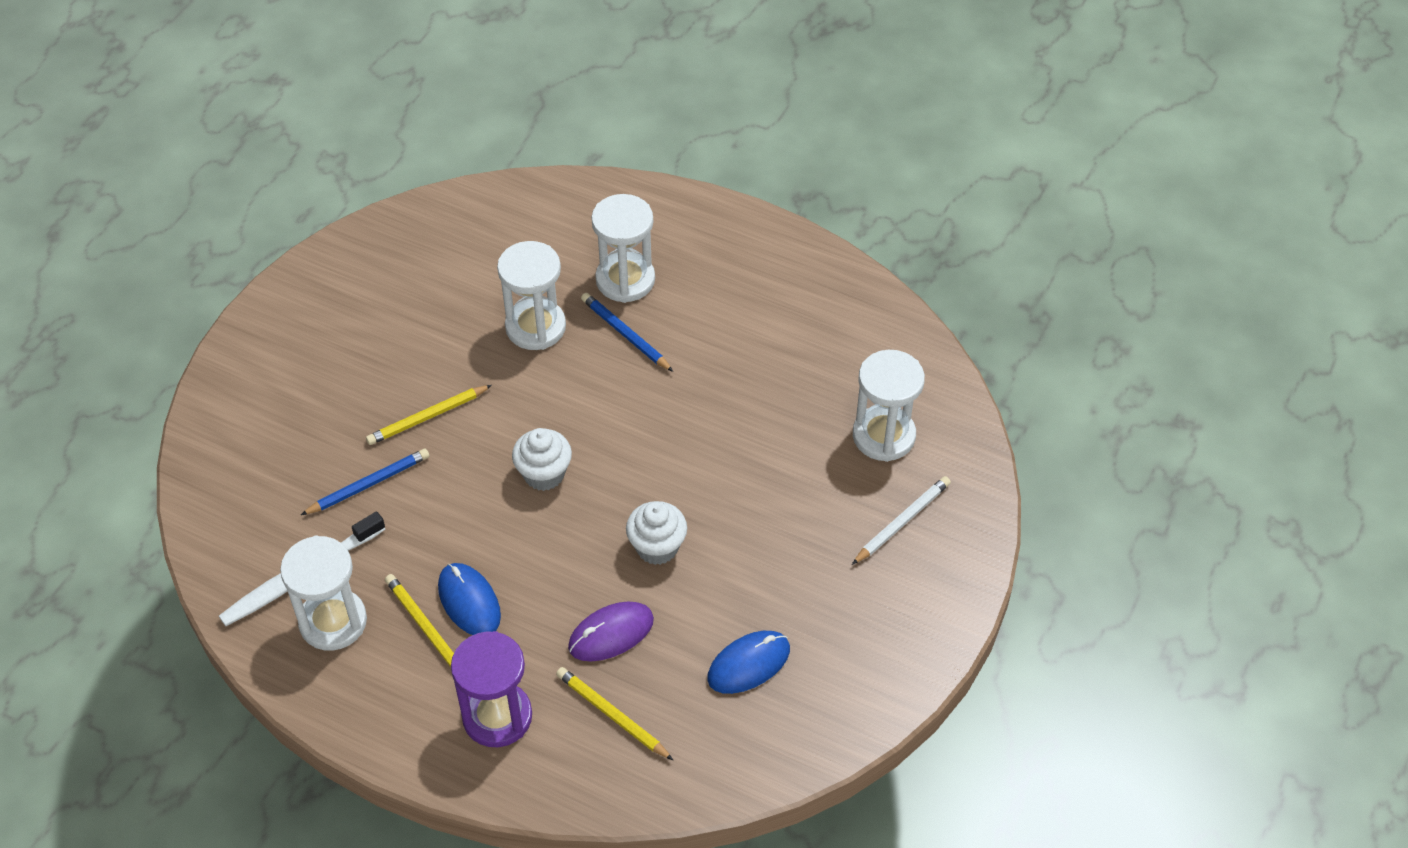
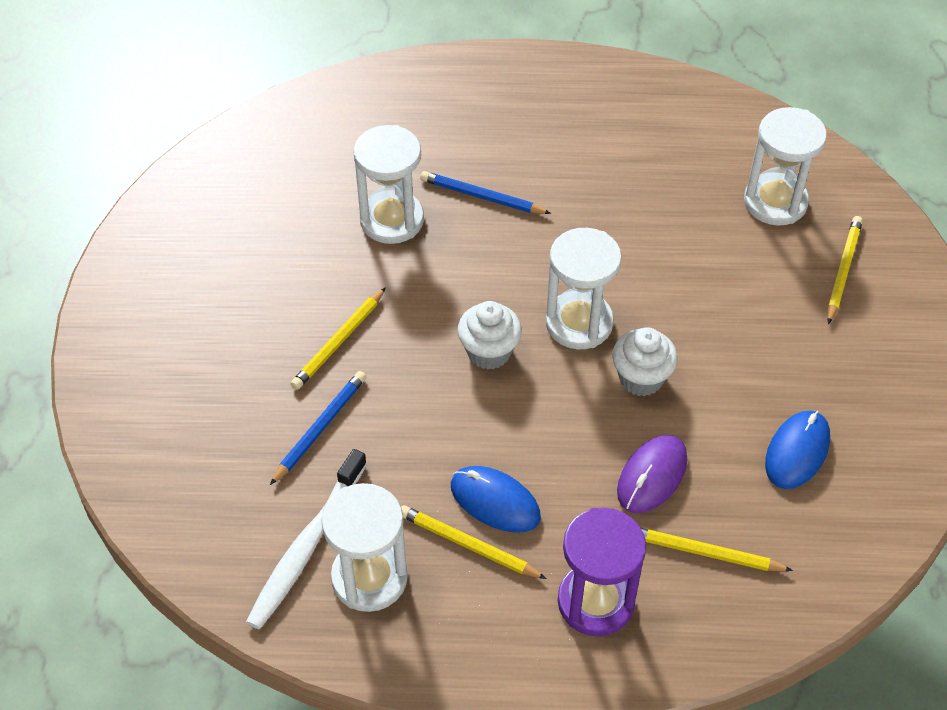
camera: 25 degrees left, 0 degrees up
(625, 280) = (449, 148): white hourglass -> white hourglass (579, 323)
(902, 521) = (843, 270): white pencil -> yellow pencil

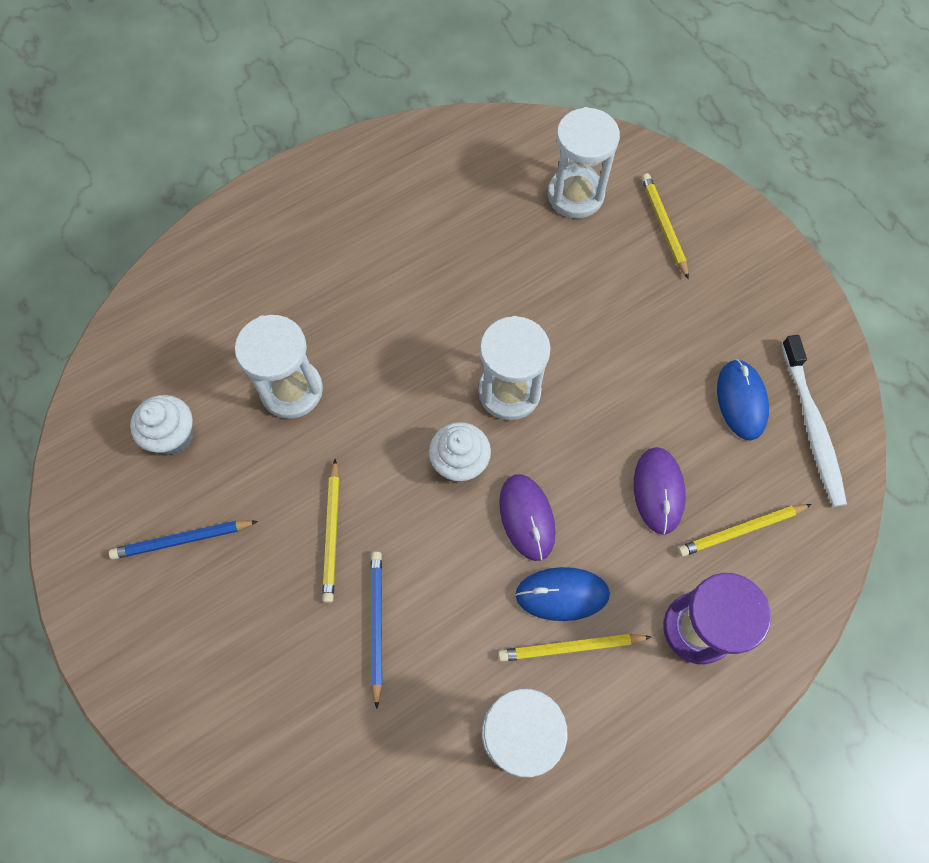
camera: 35 degrees left, 15 degrees up
(306, 547) = (447, 742): white toothbrush -> white toothbrush (812, 427)
(482, 197) = (350, 323): blue pencil -> blue pencil (182, 540)
(513, 426) = (527, 517): none -> purple mouse
(641, 378) = (590, 411): white cupcake -> white cupcake (173, 436)

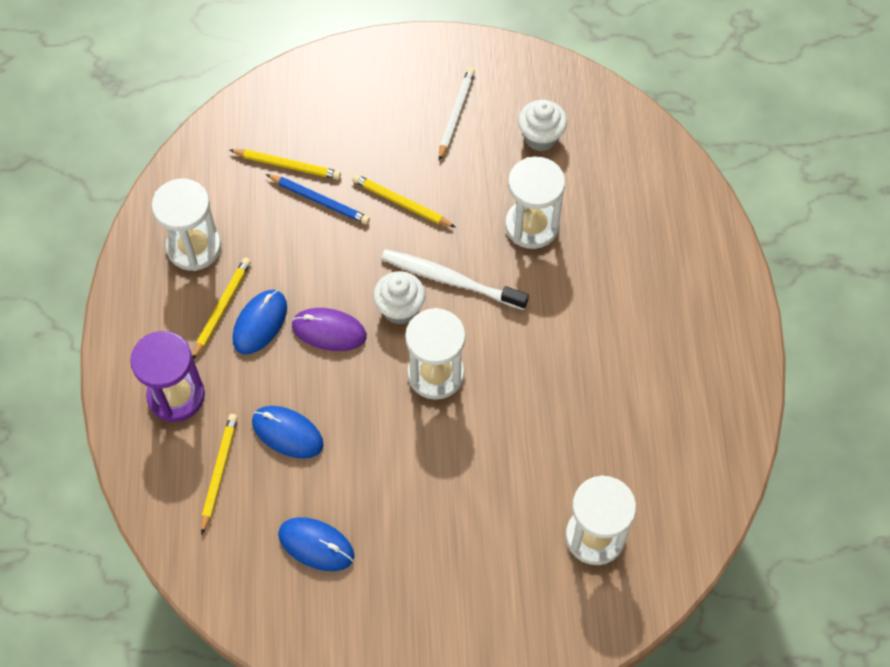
camera: 120 degrees right, 5 degrees down
(182, 540) = (456, 114): blue pencil -> white pencil
(658, 491) = (287, 433): purple mouse -> blue mouse
(663, 226) = (518, 594): yellow pencil -> yellow pencil (287, 165)
(812, 427) = (258, 585): white toothbrush -> white toothbrush (450, 279)

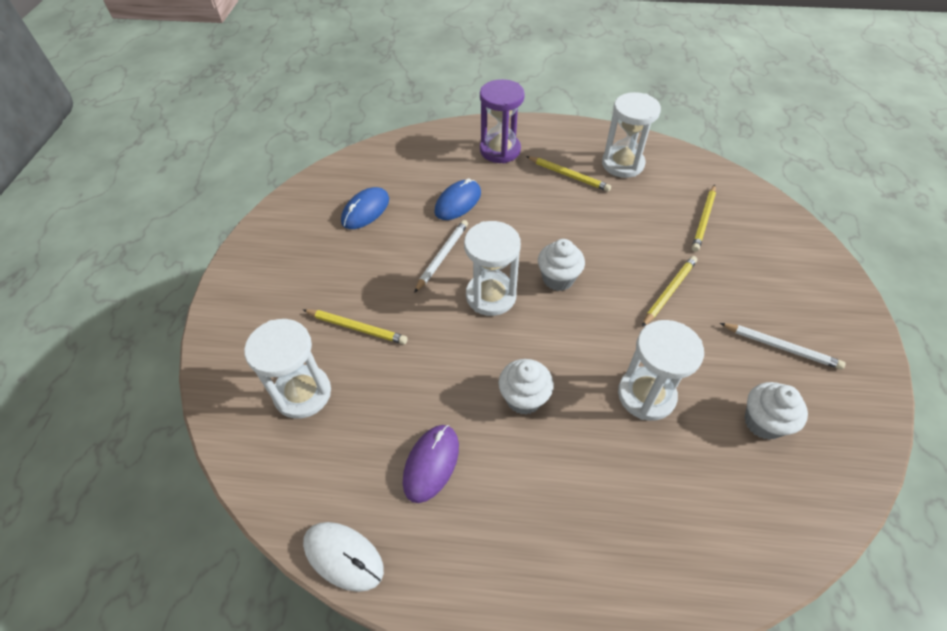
camera: 100 degrees right, 10 degrees down
(219, 472) = (437, 167): yellow pencil -> yellow pencil (357, 328)
(260, 323) = (553, 194): blue mouse -> none
(320, 201) = (669, 237): blue pencil -> none
(329, 331) = (541, 232): purple mouse -> purple mouse (431, 463)
(383, 435) = (442, 256): none -> white pencil
(450, 279) = (585, 318): white toothbrush -> none
(557, 328) = (524, 398): none -> white cupcake
(738, 452) = (343, 556): none -> white mouse

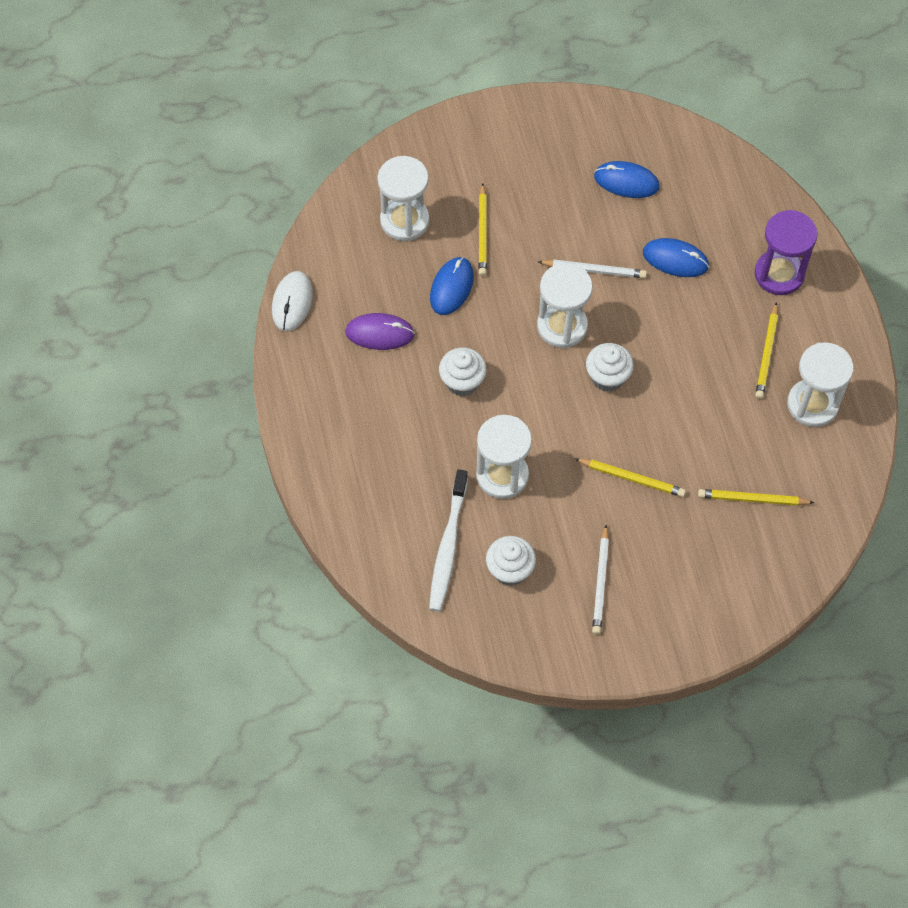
camera: 70 degrees right, 10 degrees up
(406, 374) = (451, 287): none -> blue mouse
(729, 476) = (448, 547): none -> white toothbrush

